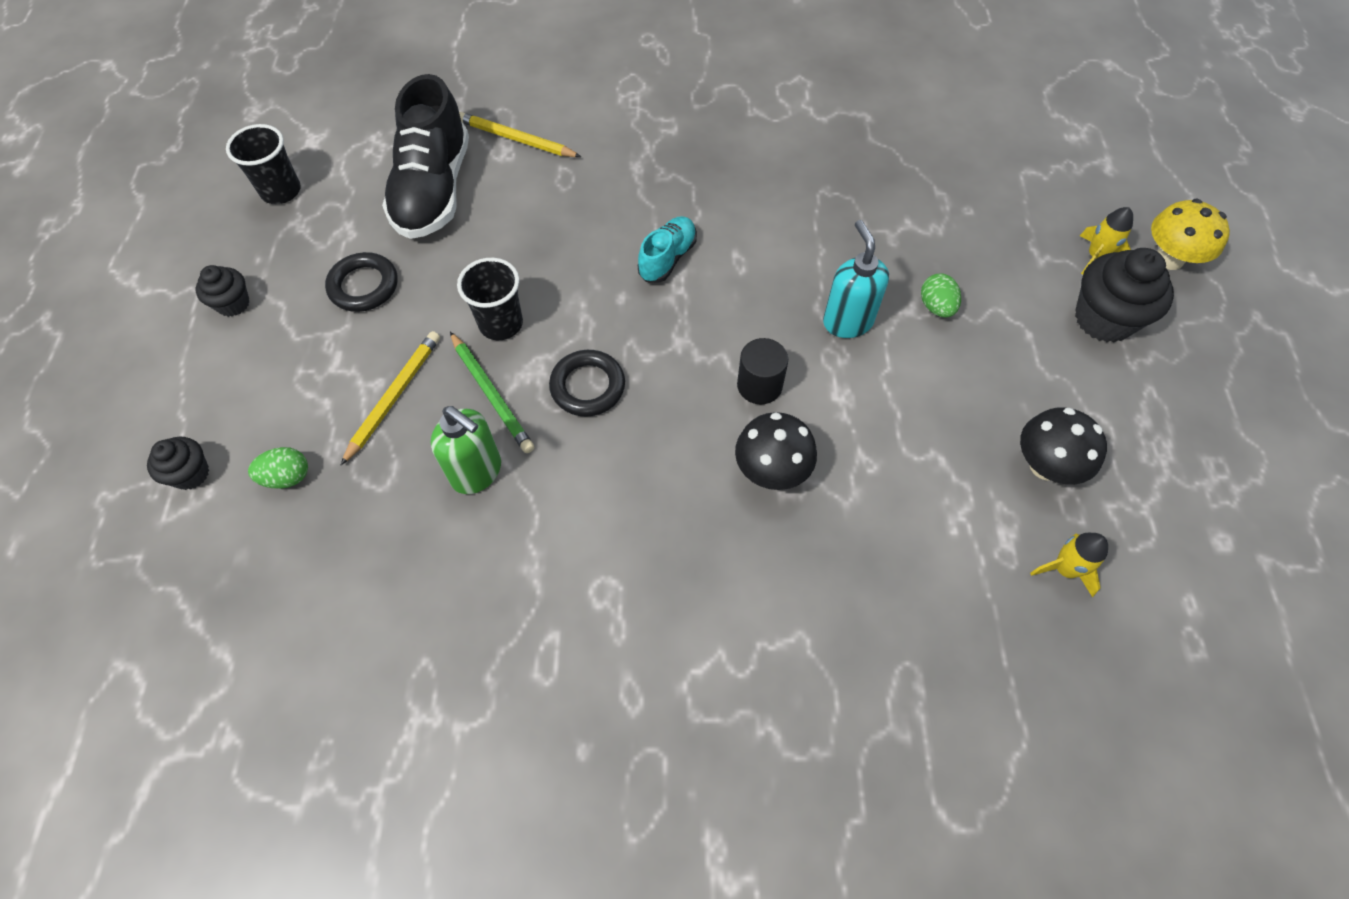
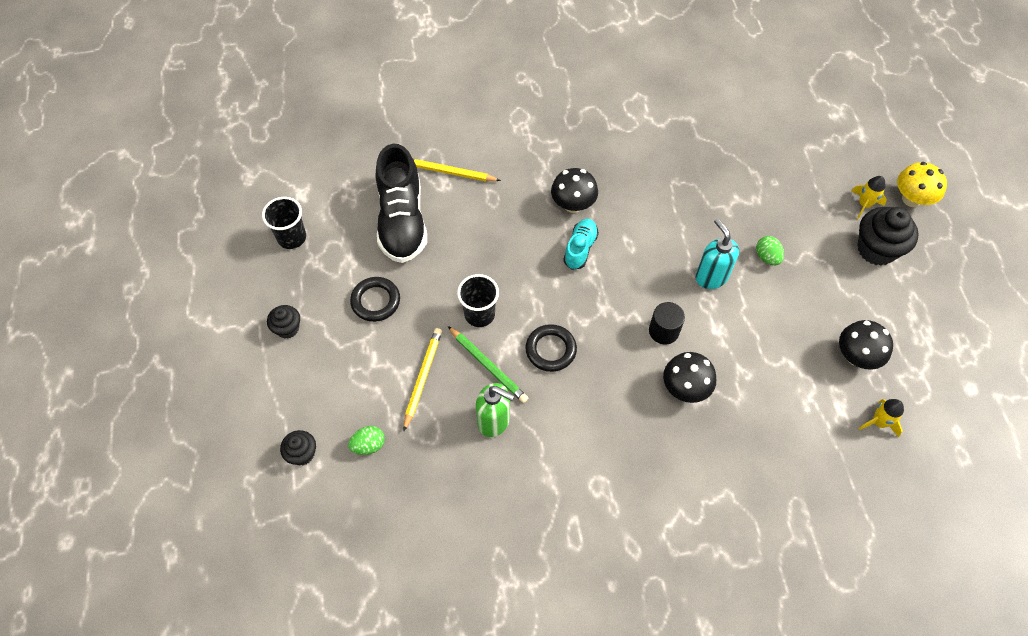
camera: 10 degrees left, 0 degrees up
(673, 201) = (573, 205): none -> black mushroom

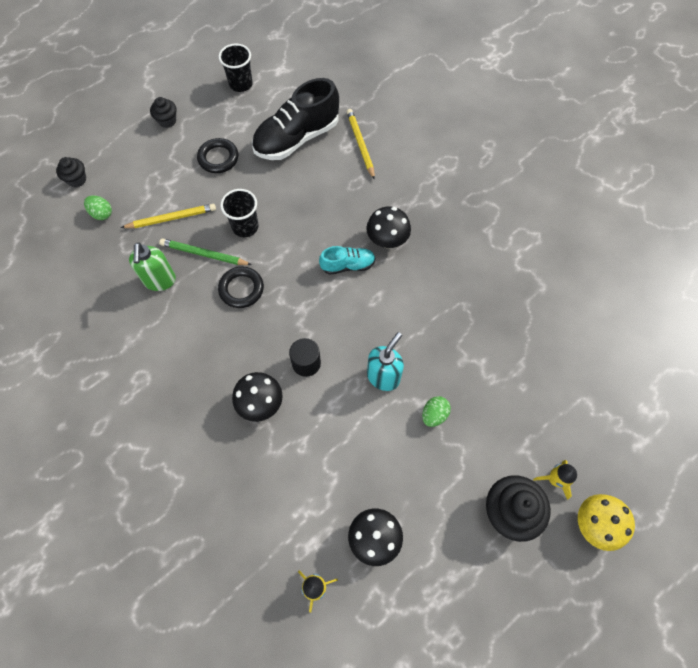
camera: 60 degrees right, 5 degrees up
(488, 366) = (204, 254): green pencil -> green pencil turned 90 degrees clockwise

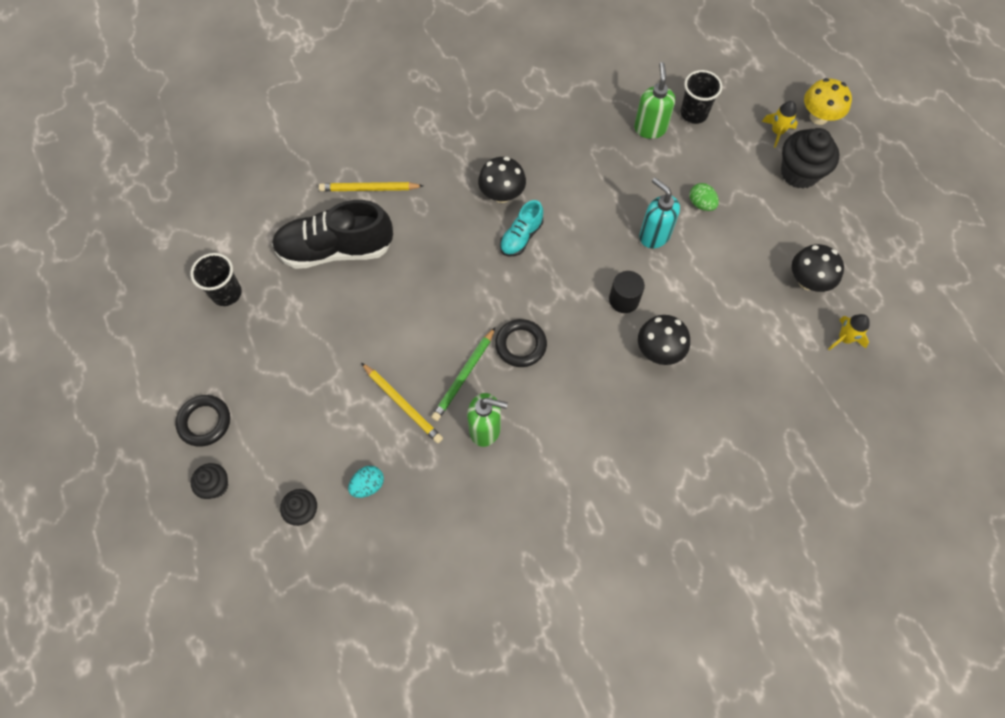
camera: 75 degrees left, 0 degrees up
(102, 213) = (368, 485): green egg -> turquoise egg
(167, 121) = (250, 388): black cupcake -> black cupcake (216, 486)
(171, 218) = (402, 404): yellow pencil -> yellow pencil turned 135 degrees clockwise
(218, 158) = (332, 338): black ring -> black ring (204, 422)
(245, 227) = (441, 326): black cup -> black cup (693, 113)
(296, 138) = (335, 249): black shoe -> black shoe turned 105 degrees clockwise
(348, 265) = (521, 237): turquoise shoe -> turquoise shoe turned 150 degrees counterclockwise
(508, 350) = (650, 128): none -> green soap dispenser

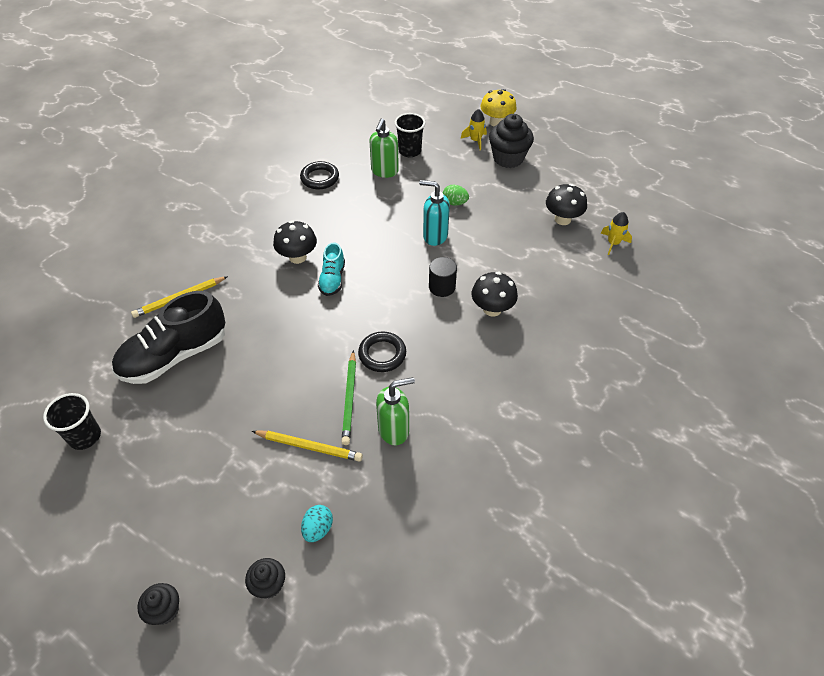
camera: 30 degrees left, 15 degrees down
(204, 422) = (121, 558): black ring -> black ring (320, 178)
(650, 128) = (384, 171): green soap dispenser -> green soap dispenser turned 135 degrees counterclockwise

